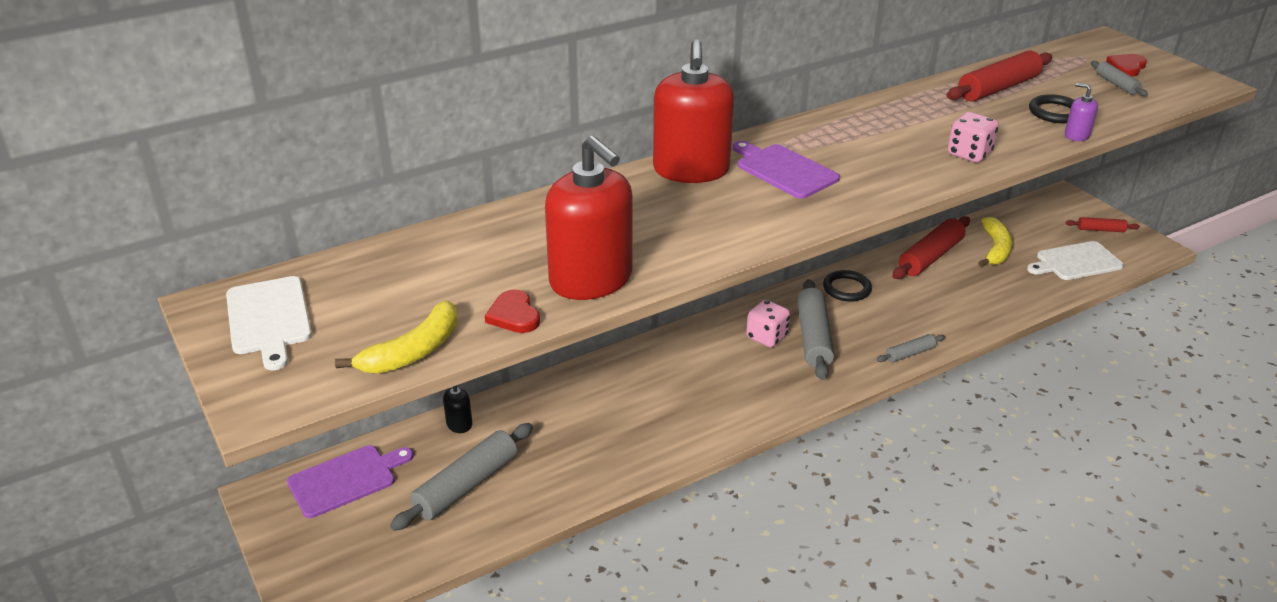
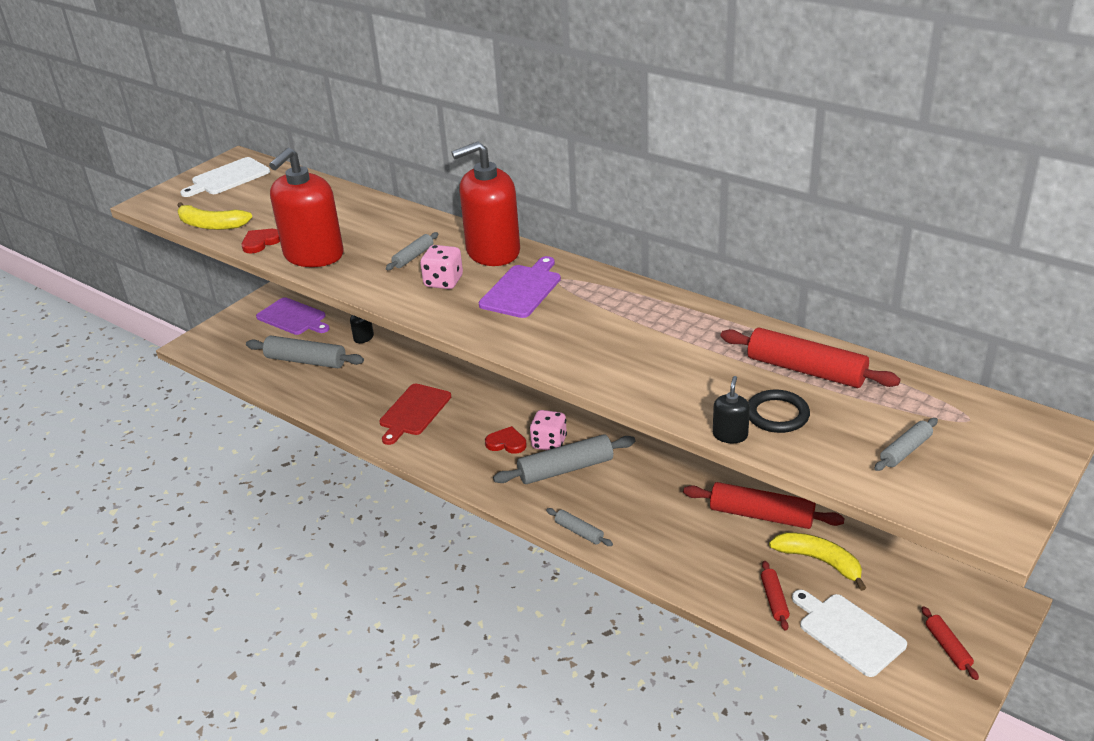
camera: 70 degrees right, 0 degrees up
(649, 415) = (414, 412): none -> red cutting board
(659, 215) = (413, 257): none -> grey rolling pin
(846, 288) = (658, 471): black ring -> none
(969, 154) = (628, 374): pink dice -> pink dice (443, 282)
(995, 249) = (819, 561): yellow banana -> yellow banana turned 135 degrees counterclockwise
(1032, 281) = (774, 600): none -> red rolling pin
(1076, 135) = (730, 435): purple soap dispenser -> black soap dispenser
(1126, 67) = (972, 454): red heart -> red heart (506, 443)

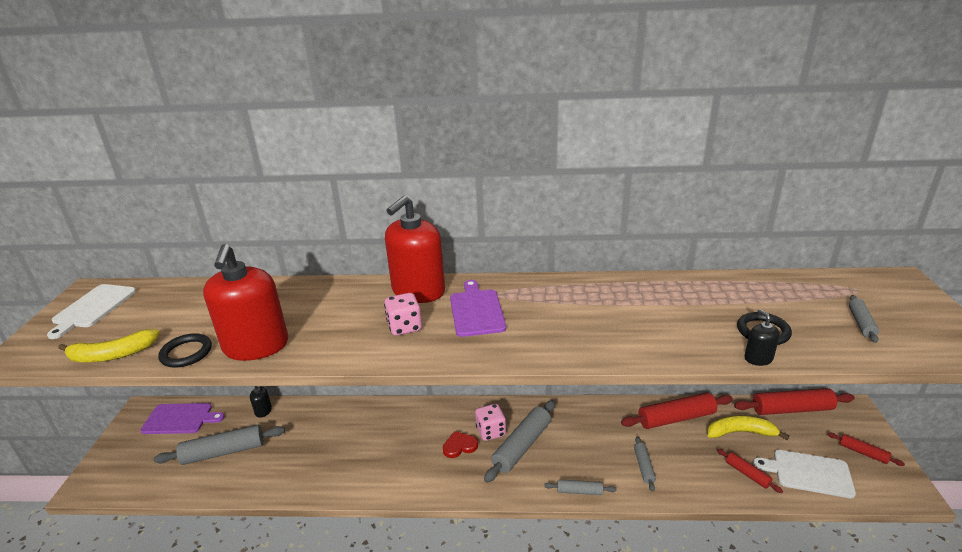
camera: 35 degrees left, 5 degrees down
(260, 242) = (186, 353): red heart -> black ring
(413, 257) = (354, 316): grey rolling pin -> grey rolling pin (644, 466)
(414, 412) = (361, 454): red cutting board -> none
(806, 370) = (734, 295): red rolling pin -> red rolling pin (792, 409)

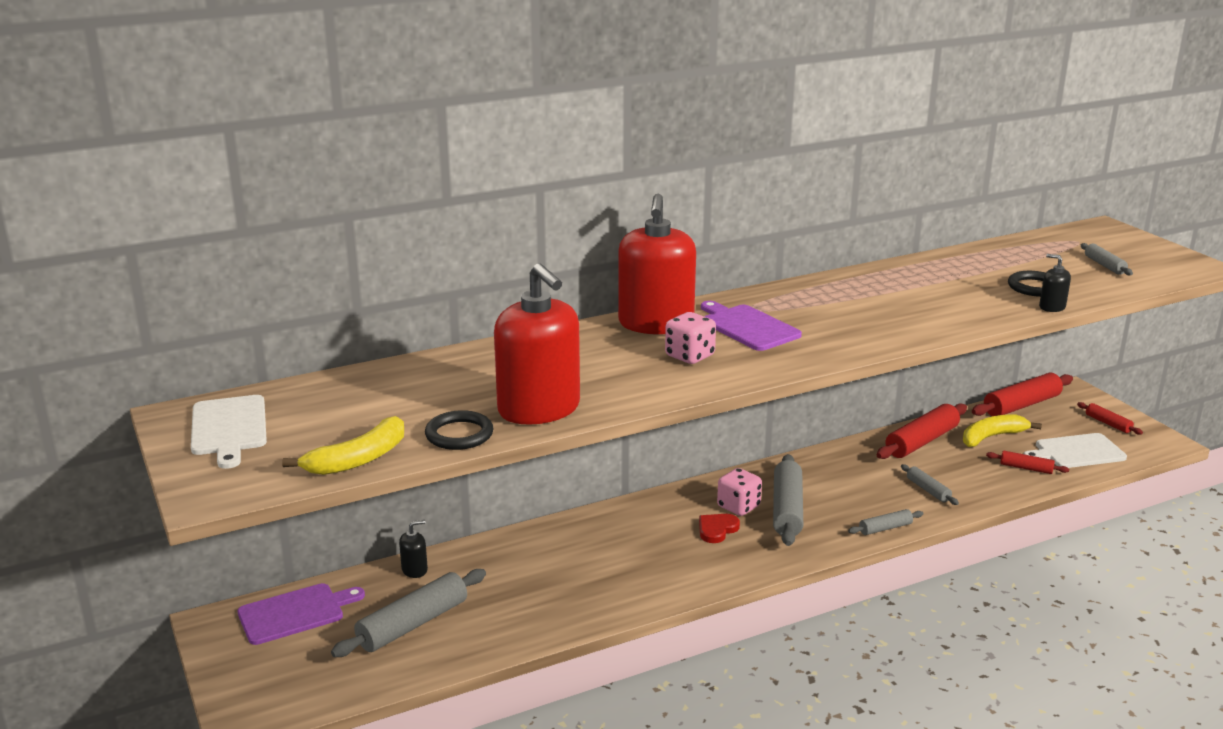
camera: 30 degrees left, 5 degrees down
(863, 453) = (1108, 423): red rolling pin -> red rolling pin turned 45 degrees clockwise

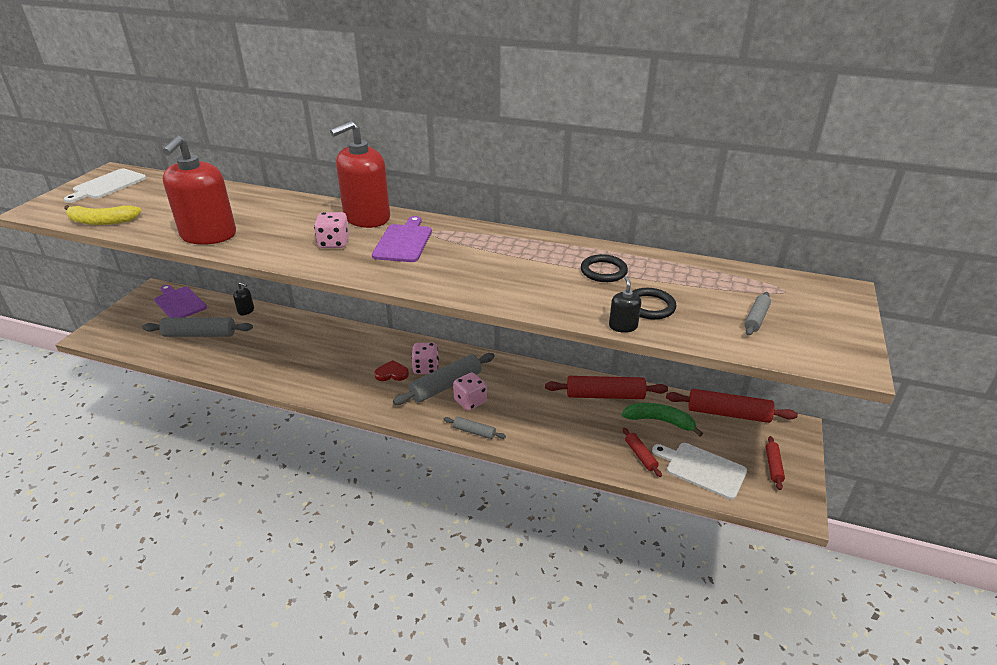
camera: 45 degrees right, 10 degrees up
(295, 613) = (179, 303): purple cutting board -> purple cutting board turned 150 degrees counterclockwise
(459, 434) = (154, 230): black ring -> black ring (603, 271)
(833, 508) = (470, 401): none -> pink dice
(928, 490) = (546, 427): grey rolling pin -> none
(992, 437) = (659, 421): yellow banana -> green banana

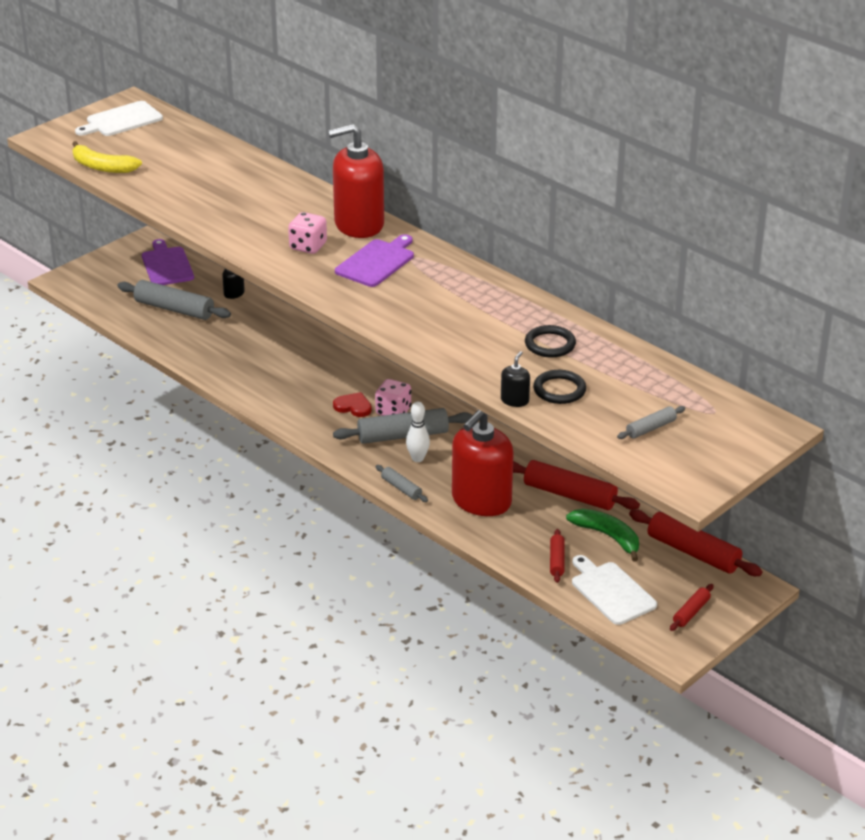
camera: 25 degrees right, 0 degrees up
(208, 235) = (194, 208): red soap dispenser -> red soap dispenser (481, 501)
(470, 401) = (417, 458): pink dice -> white bowling pin

